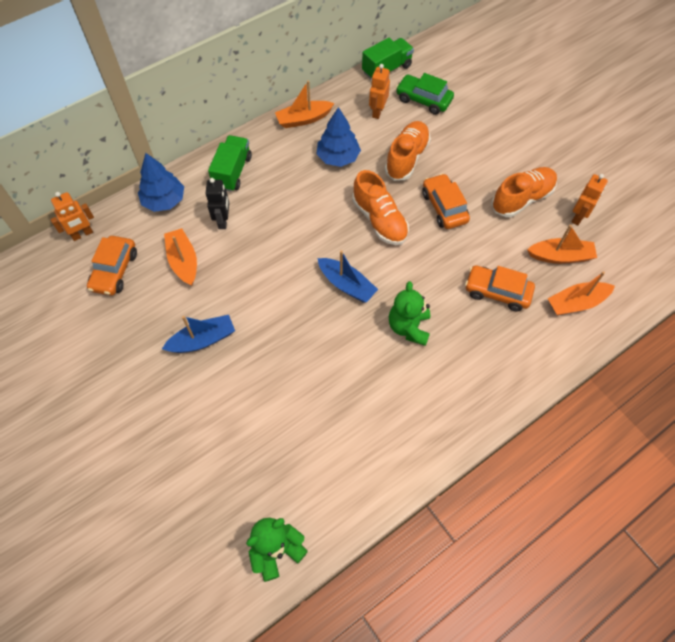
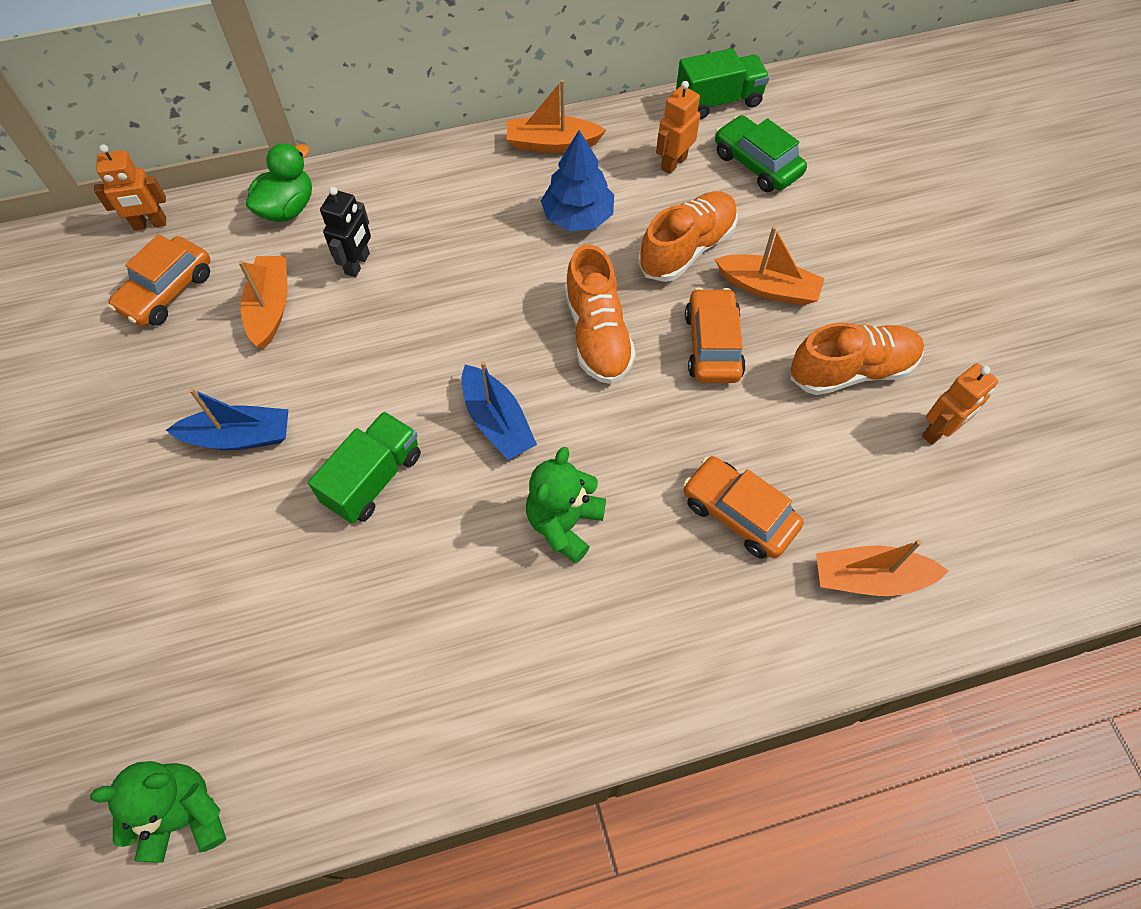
camera: 20 degrees right, 0 degrees up
(164, 200) = (287, 208): blue tree -> green duck
(232, 172) = (407, 194): green truck -> green truck (373, 479)
(560, 256) = (876, 488): orange boat -> orange boat (768, 288)

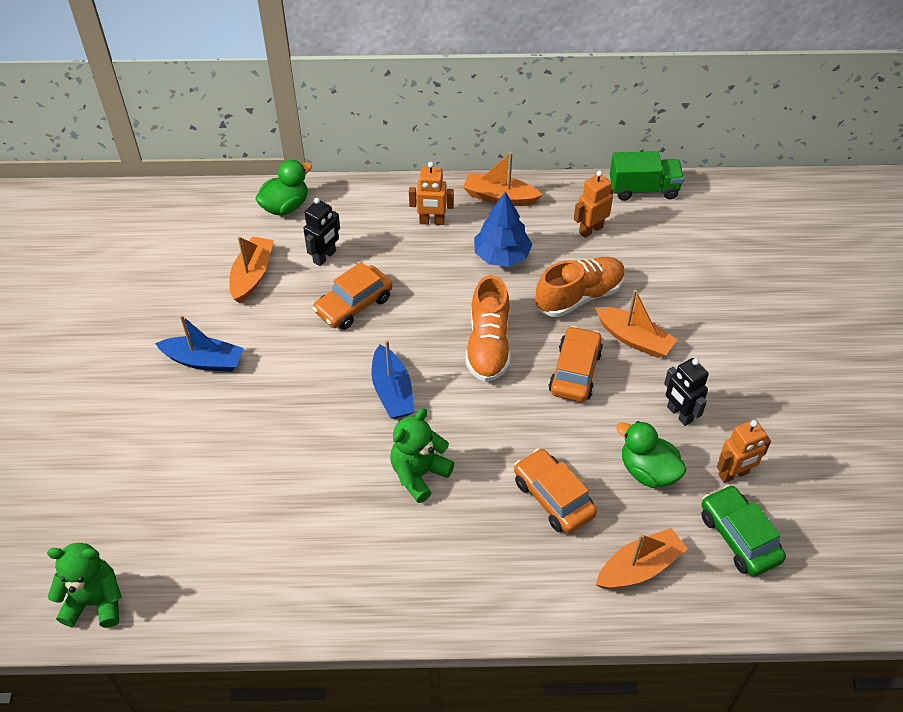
camera: 15 degrees right, 10 degrees down
(150, 224) = (184, 198): orange robot -> orange robot (432, 221)
(167, 291) = (182, 248): orange car -> orange car (354, 305)
(373, 479) = (290, 411): green truck -> none
(756, 164) = (657, 243): green car -> green car (739, 537)
(839, 451) = (648, 471): none -> green duck
(851, 370) = (679, 414): orange shoe -> black robot
(870, 578) = (639, 567): orange boat -> orange boat turned 135 degrees clockwise

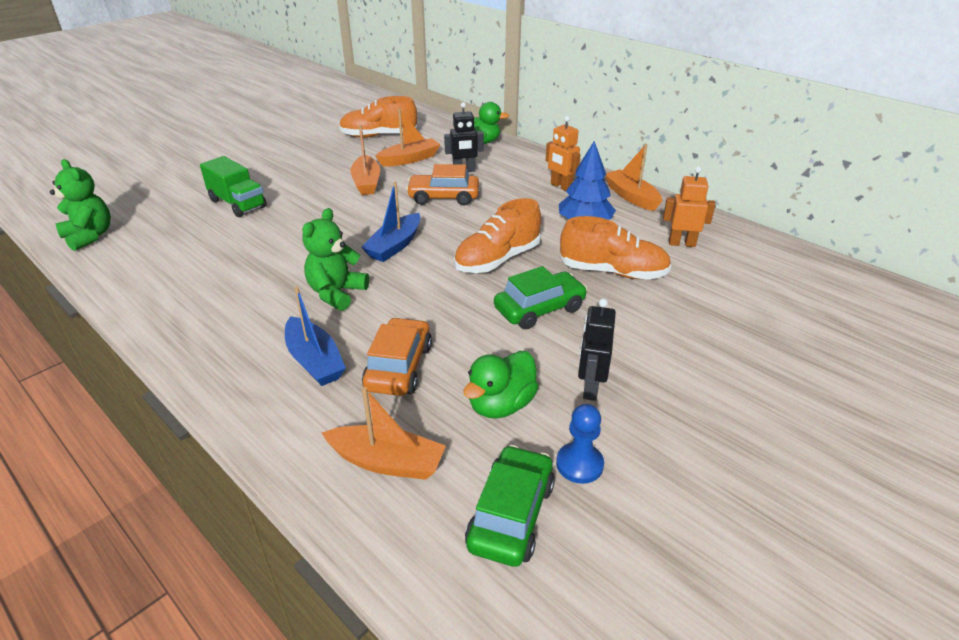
camera: 45 degrees right, 15 degrees down
(170, 261) = (379, 136): none -> orange shoe
(204, 361) = (321, 178): blue boat -> blue boat (315, 361)
(419, 474) = (336, 293): green teddy bear -> green teddy bear turned 60 degrees counterclockwise
(575, 372) = (539, 309): orange car -> green car
(634, 339) = (622, 319): orange boat -> orange boat (366, 182)
(643, 189) = (768, 244): green truck -> green truck (237, 204)
(648, 471) = (501, 405): green duck -> green duck turned 135 degrees counterclockwise
(733, 474) = (579, 464): orange robot -> blue pawn

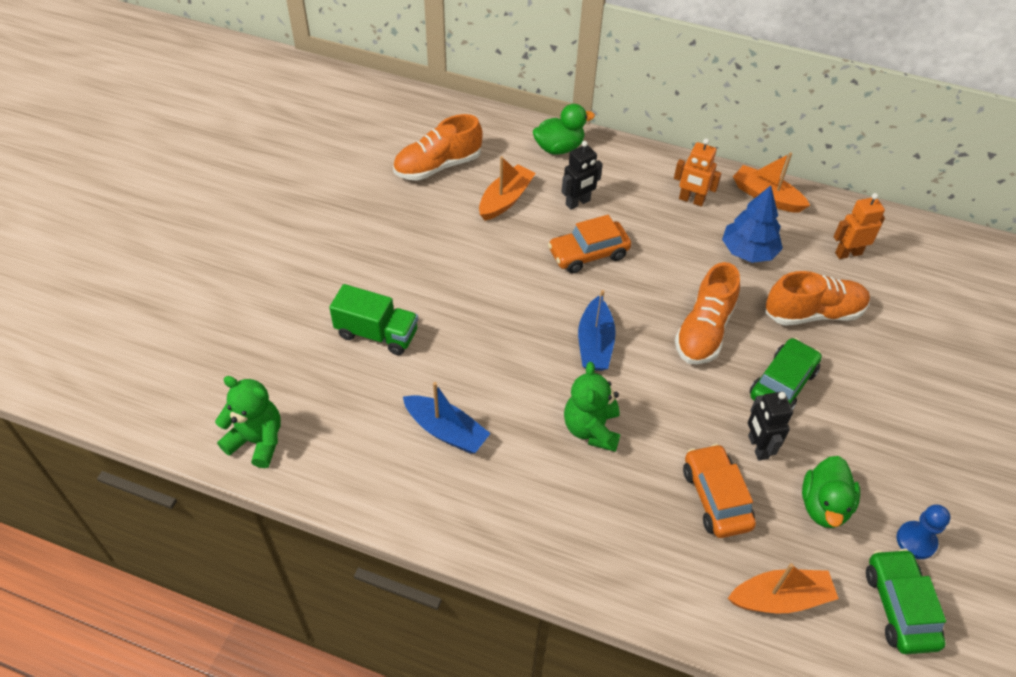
camera: 25 degrees left, 15 degrees up
(315, 361) = (640, 519): blue boat -> blue boat (446, 431)
(366, 182) = (490, 254): orange boat -> none
(590, 388) = (877, 461): black robot -> black robot (757, 447)

